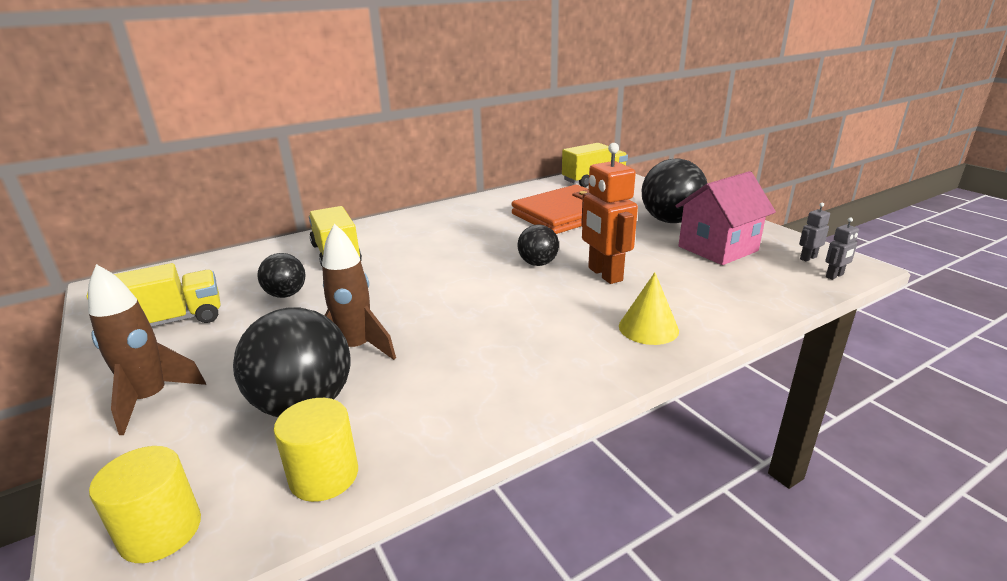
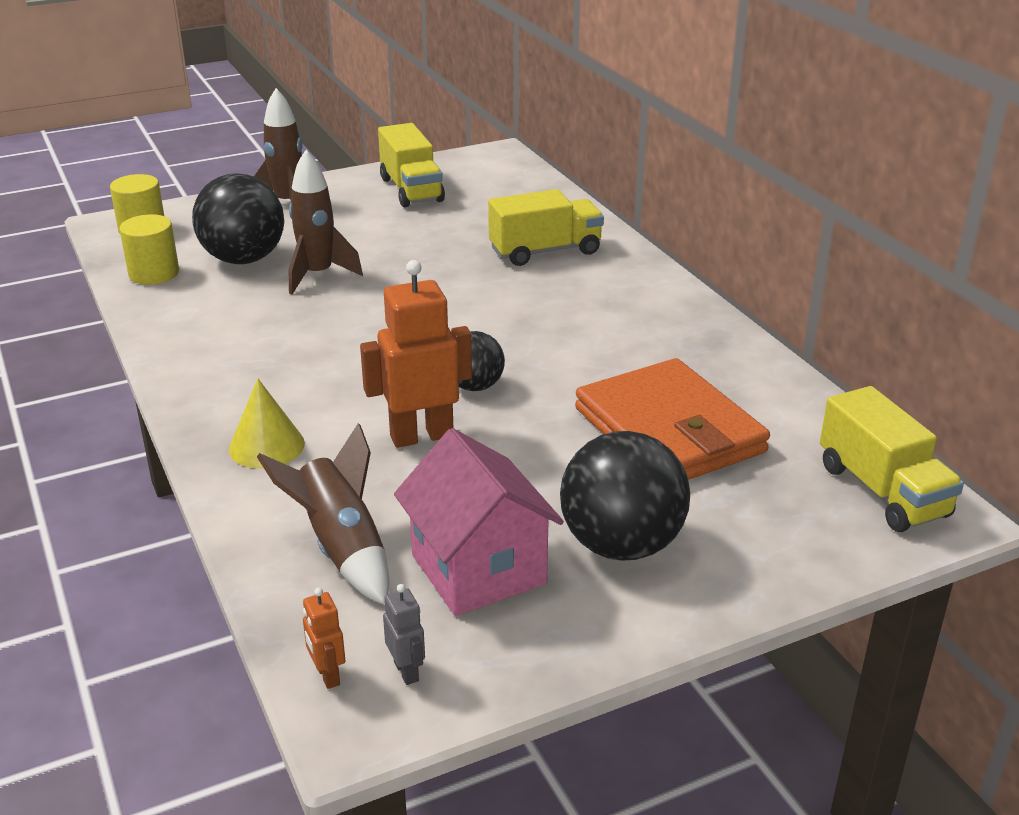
camera: 95 degrees right, 5 degrees up
(286, 294) = (447, 233): black ball -> none
(734, 285) = (341, 547): none -> brown rocket
(834, 276) = (327, 675): grey robot -> orange robot

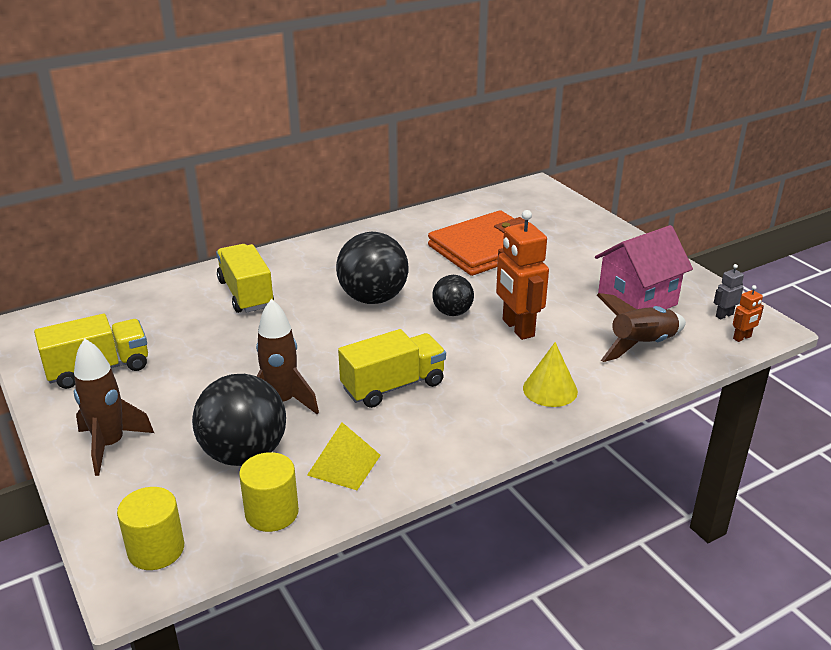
camera: 95 degrees left, 0 degrees up
(199, 307) = (344, 465): none -> yellow pyramid
(621, 545) = (596, 261): black ball -> black ball (373, 298)
(882, 491) = (523, 198): yellow truck -> yellow truck (393, 386)

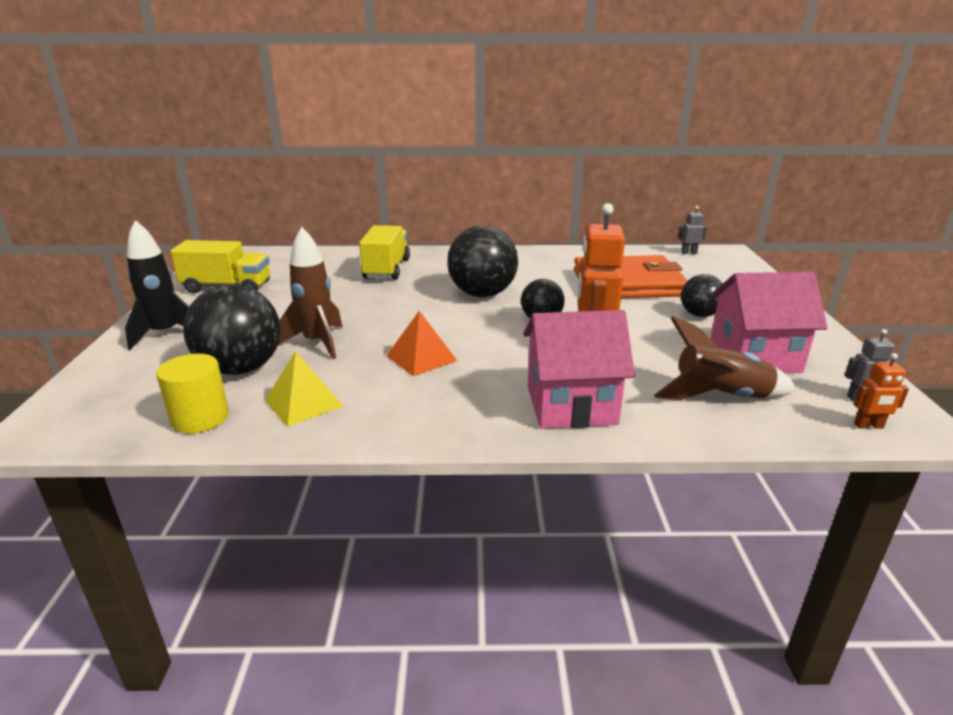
camera: 30 degrees right, 5 degrees down
(110, 445) = (165, 334): brown rocket -> black rocket
(156, 549) = (87, 412): yellow cylinder -> none
(393, 386) = (421, 358): yellow truck -> orange pyramid
(506, 195) = (688, 253): none -> grey robot
(550, 389) = (571, 405): yellow cone -> pink house
(569, 268) = (699, 315): none -> black ball

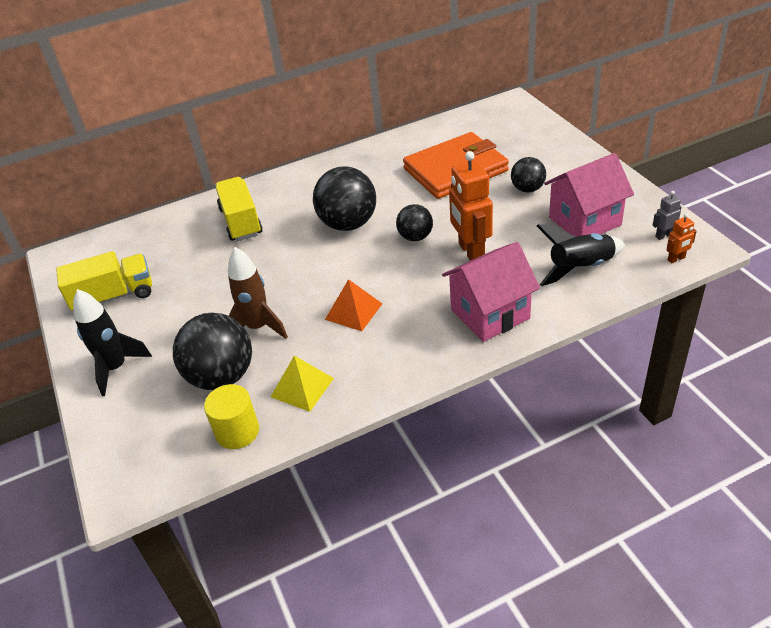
camera: 20 degrees left, 15 degrees up
(688, 253) = (482, 113): grey robot -> none
(720, 397) = (580, 268): brown rocket -> black rocket

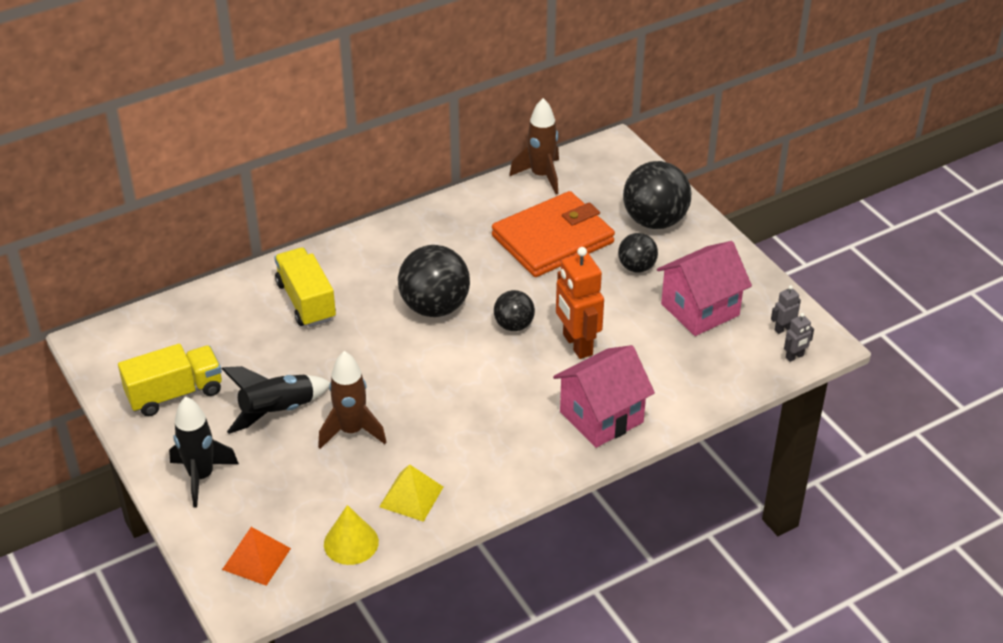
camera: 10 degrees left, 0 degrees up
(221, 376) = (322, 486): black ball -> black ball (655, 221)
(237, 431) = (351, 542): yellow cylinder -> yellow cone
(353, 311) = (454, 413): orange pyramid -> orange pyramid (256, 558)
(449, 125) = (541, 176): none -> brown rocket
(580, 268) = (695, 366): black rocket -> black rocket (277, 412)
(676, 259) = (794, 356): orange robot -> grey robot

